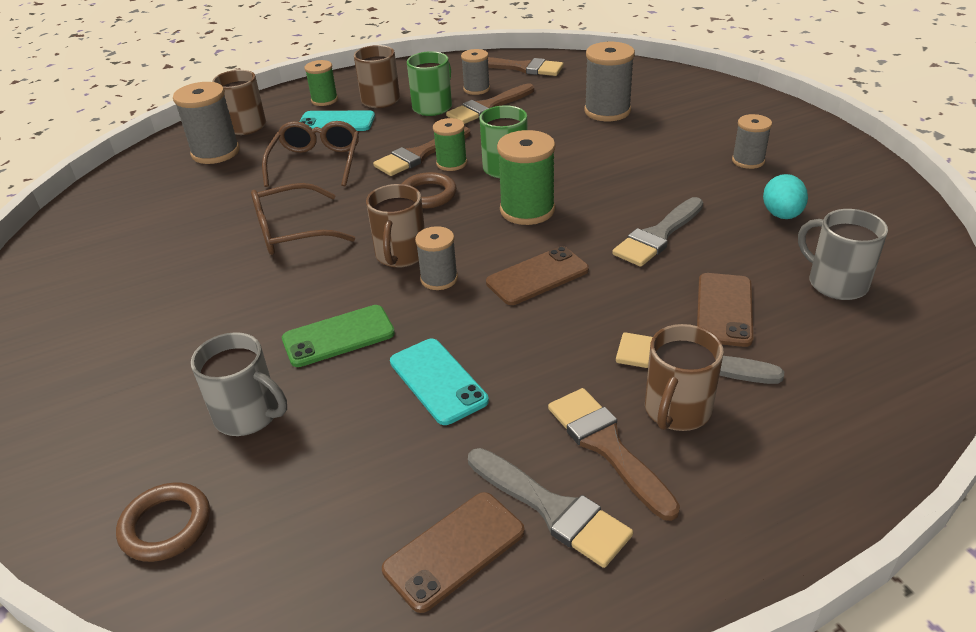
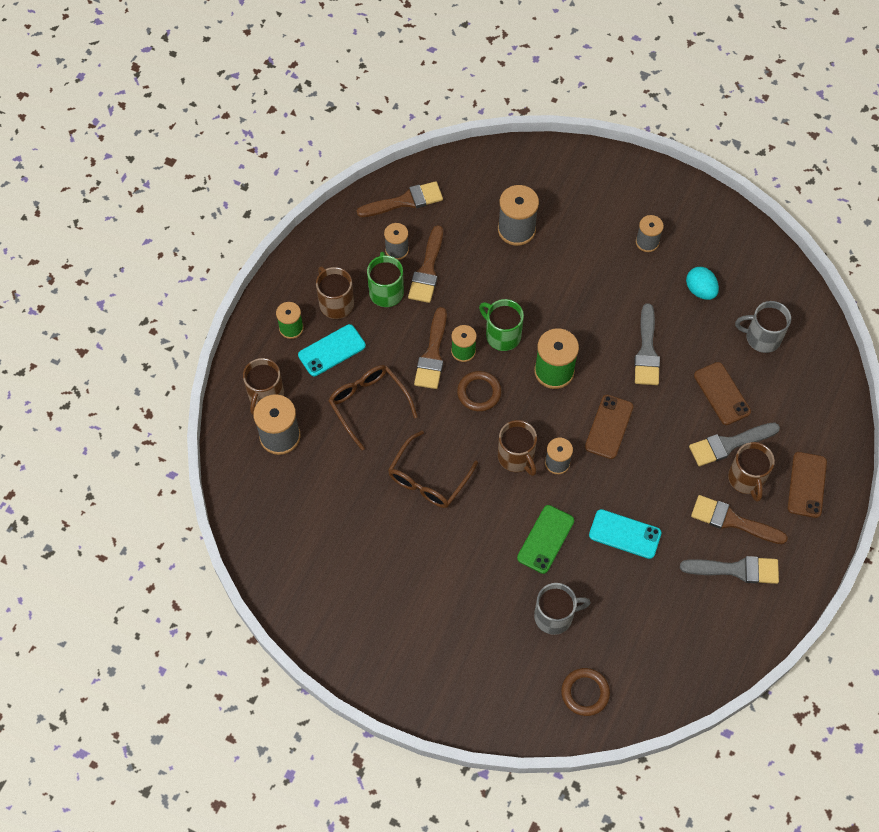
camera: 40 degrees left, 25 degrees up
(454, 550) = (715, 616): brown phone -> brown phone (807, 485)

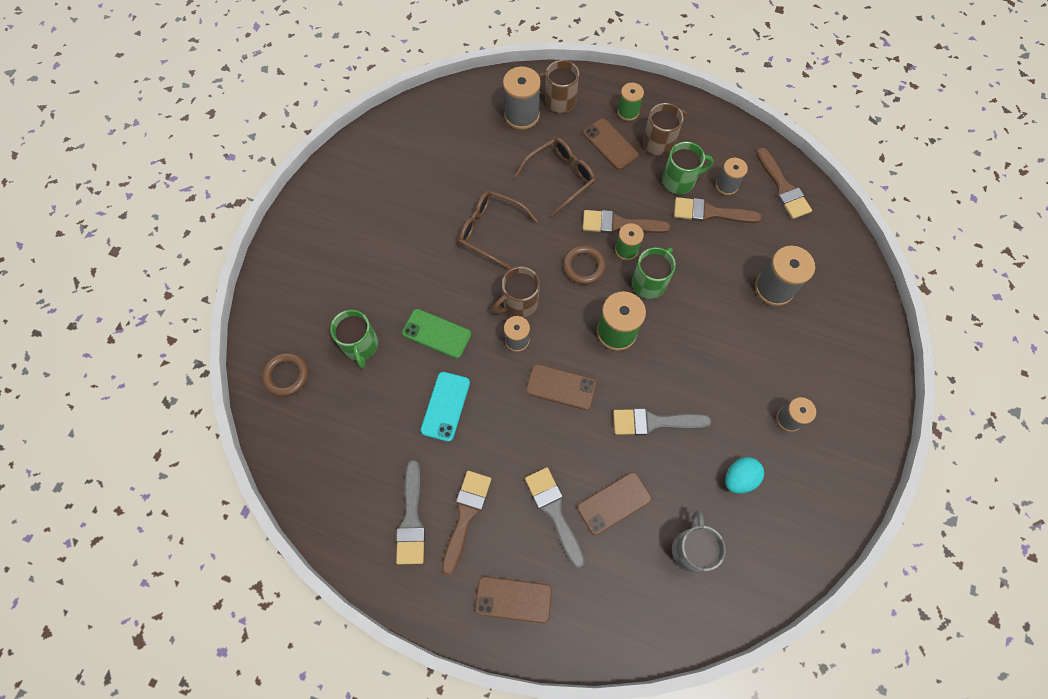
camera: 85 degrees right, 5 degrees up
(332, 350) = (610, 144): turquoise phone -> brown phone
(555, 616) = (361, 345): grey mug -> green mug
(746, 479) = (514, 530): brown mug -> none

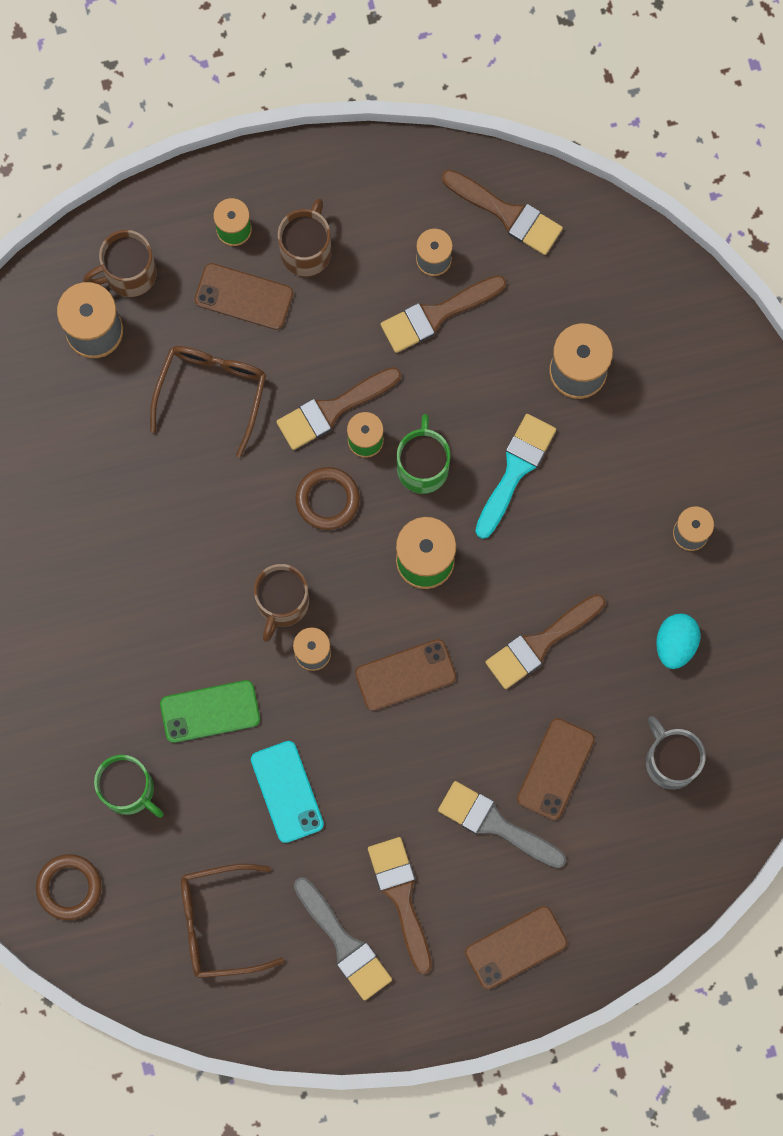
camera: 35 degrees left, 10 degrees up
(491, 231) = (176, 530): brown glasses -> brown glasses (218, 923)
(654, 422) = (540, 643): grey brush -> brown brush
(679, 181) = (369, 292): green mug -> none
(702, 317) = (515, 470): none -> turquoise brush

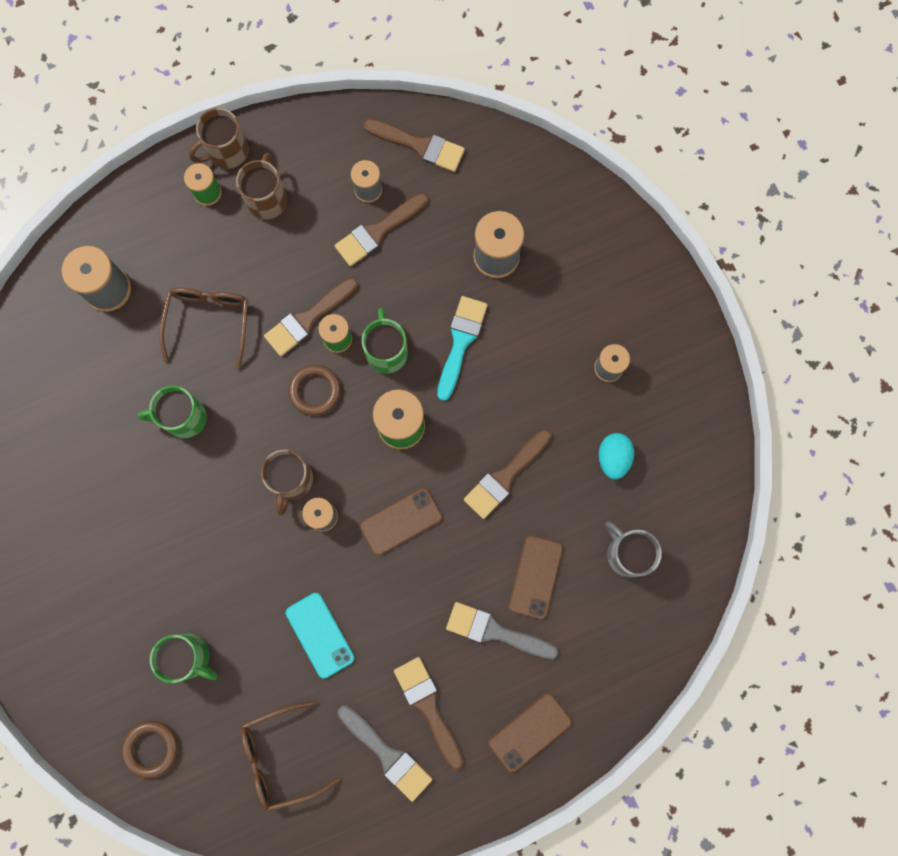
camera: 10 degrees left, 0 degrees up
(128, 274) = (129, 241): brown mug -> brown mug (227, 152)
(163, 505) = (184, 418): none -> green mug
(210, 711) = (246, 579): green phone -> none
(244, 297) = (223, 243): brown phone -> none

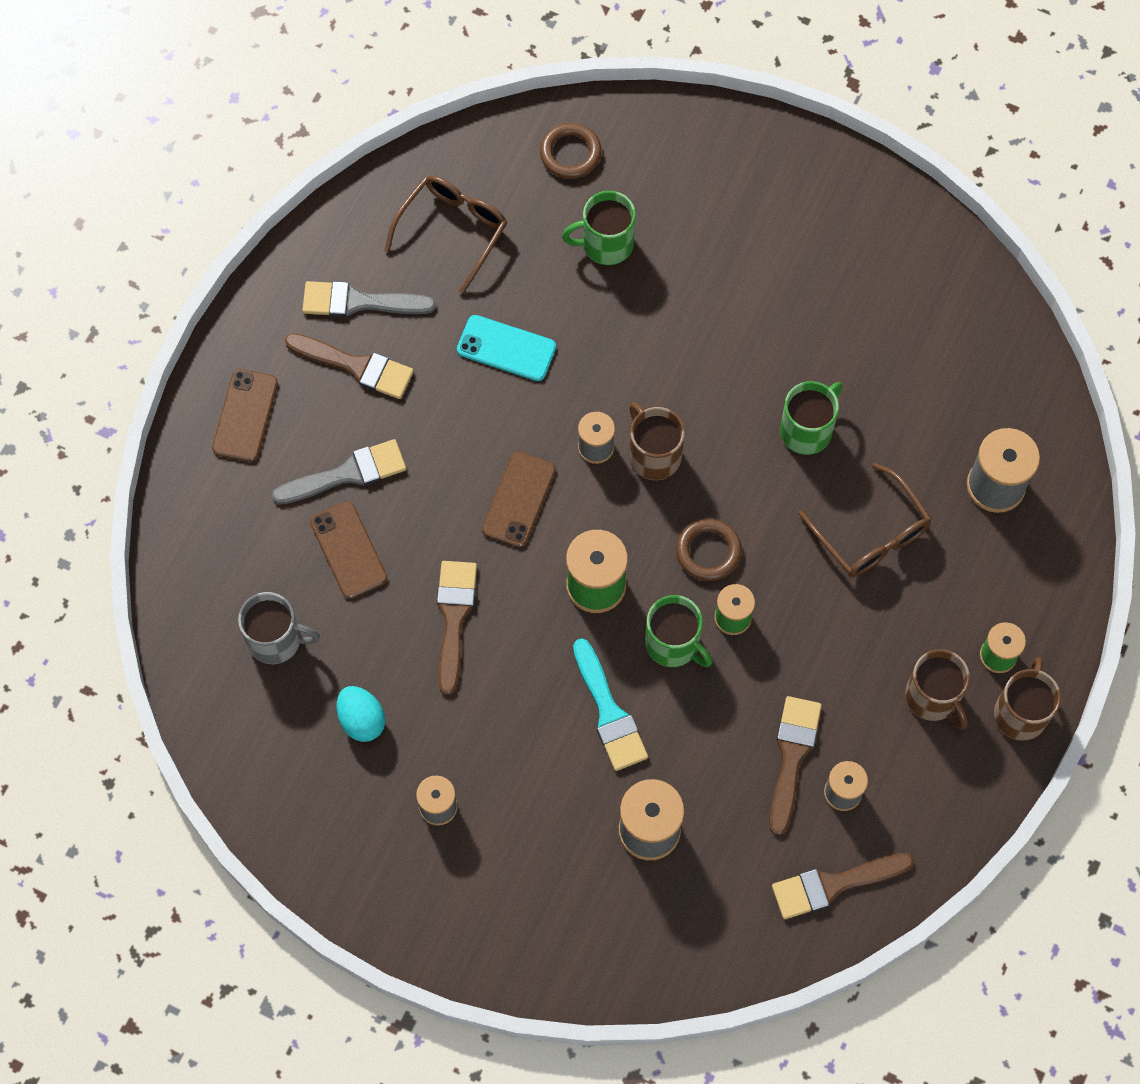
camera: 140 degrees right, 10 degrees down
(308, 319) = (779, 613): brown brush -> none

